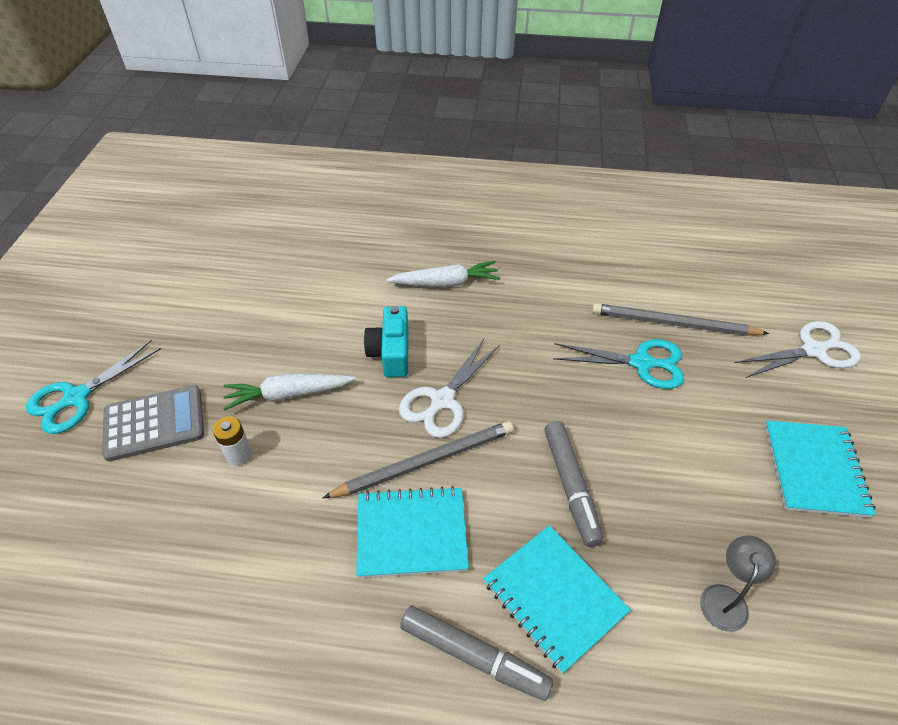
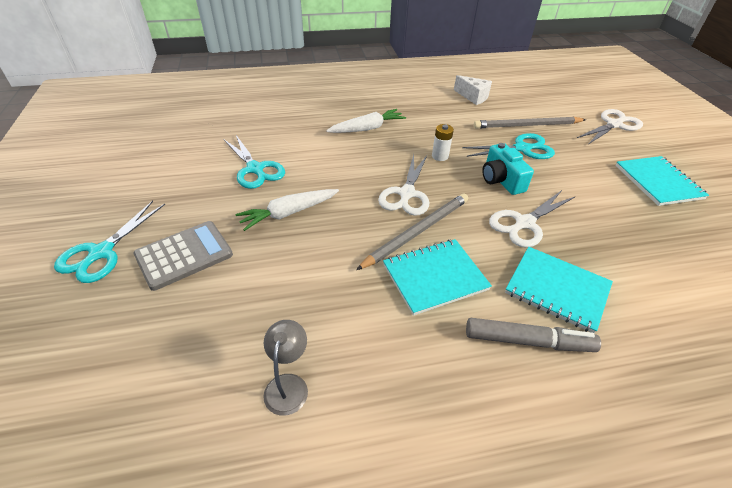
camera: 20 degrees left, 5 degrees down
(239, 454) = (270, 259): white battery -> white battery (440, 156)
(280, 319) = (255, 169): none -> turquoise scissors
(391, 353) = (352, 173): turquoise camera -> turquoise camera (501, 180)
(571, 486) = (524, 223): grey marker -> white scissors
(622, 256) = (473, 97): none -> white cheese
(725, 598) = (659, 261): grey lamp -> grey lamp (288, 384)

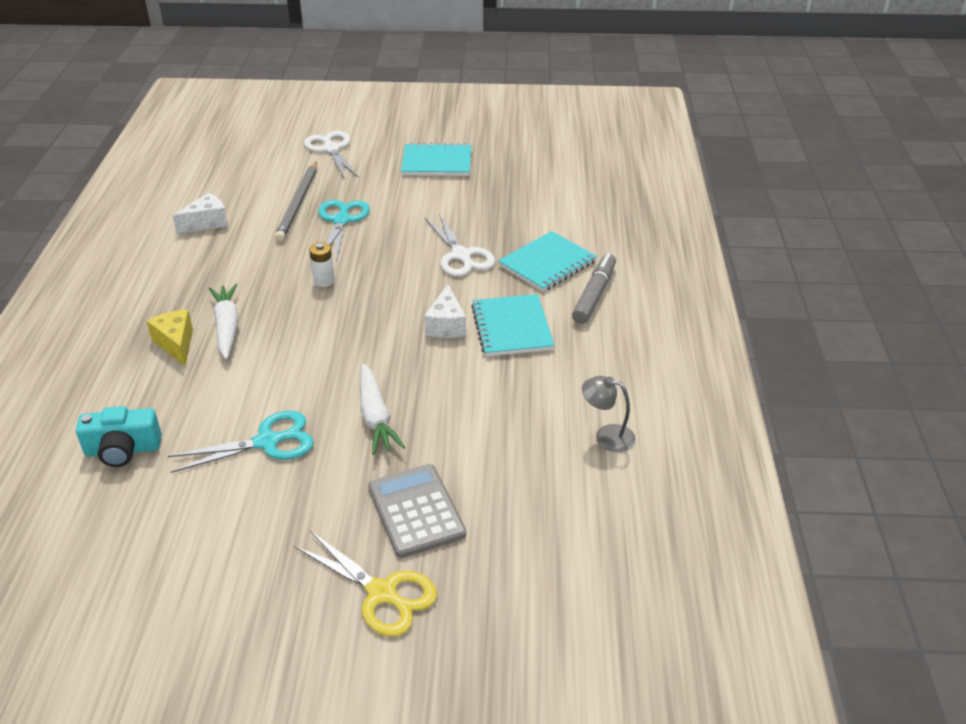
camera: 75 degrees left, 5 degrees down
(101, 253) = (382, 593): turquoise scissors -> yellow scissors
(342, 115) = (176, 344): none -> yellow cheese
(406, 194) = (382, 320): white scissors -> none
(417, 232) = (446, 325): grey pencil -> white cheese
(501, 180) = (389, 250): turquoise camera -> turquoise camera (123, 450)

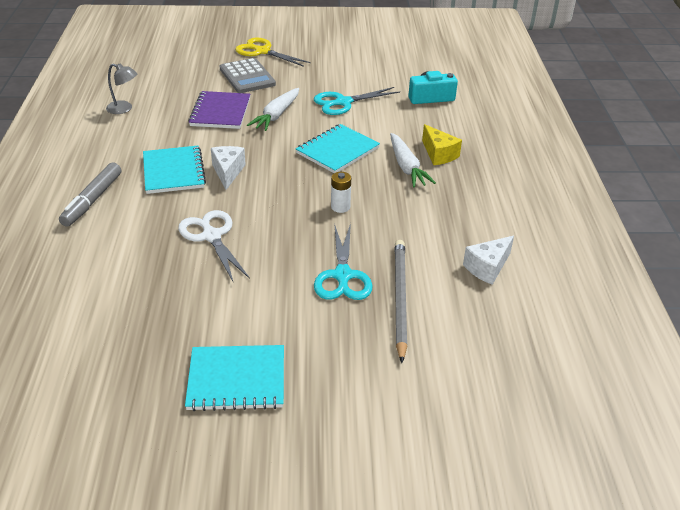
camera: 175 degrees right, 0 degrees up
(331, 149) = (392, 403): white scissors -> none
(375, 417) = (276, 115): white carrot -> white carrot turned 135 degrees counterclockwise
(459, 426) = (220, 112): none -> purple notebook
(547, 264) = (126, 230): turquoise notebook -> turquoise notebook (337, 150)

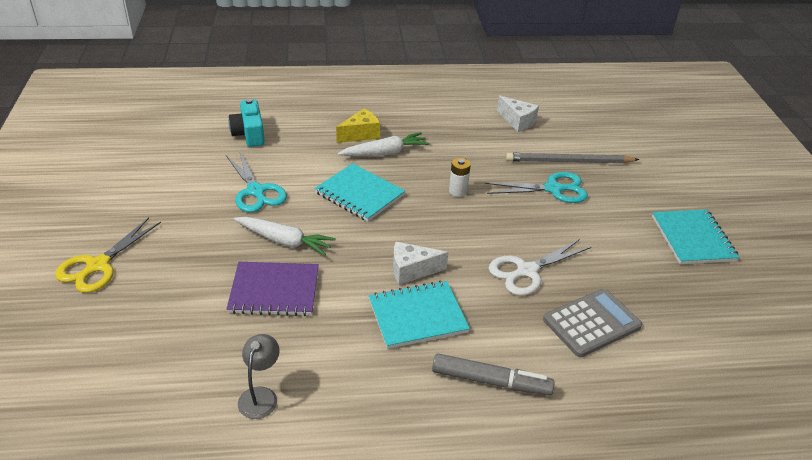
camera: 95 degrees left, 0 degrees up
(247, 77) = (176, 274): grey calculator -> grey calculator (591, 323)

